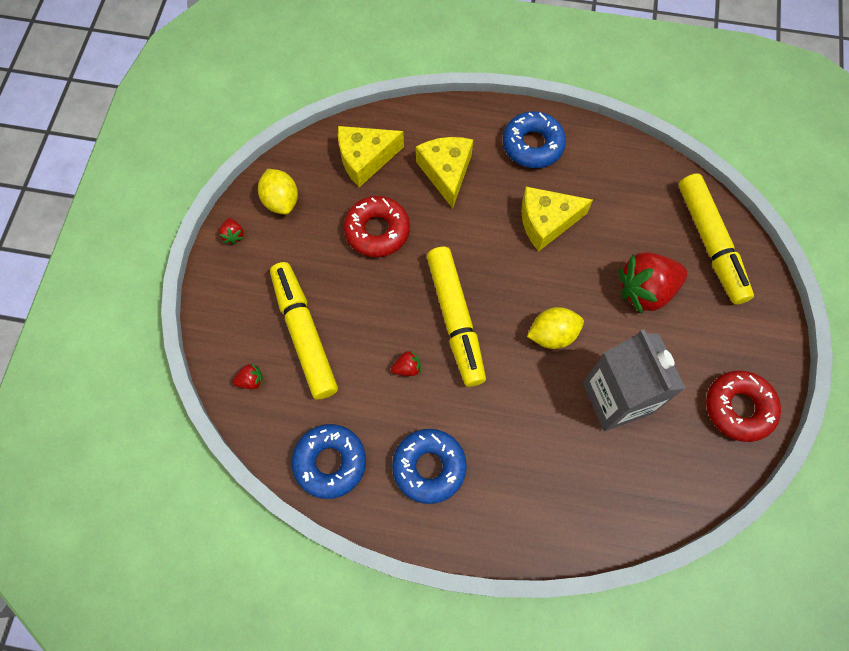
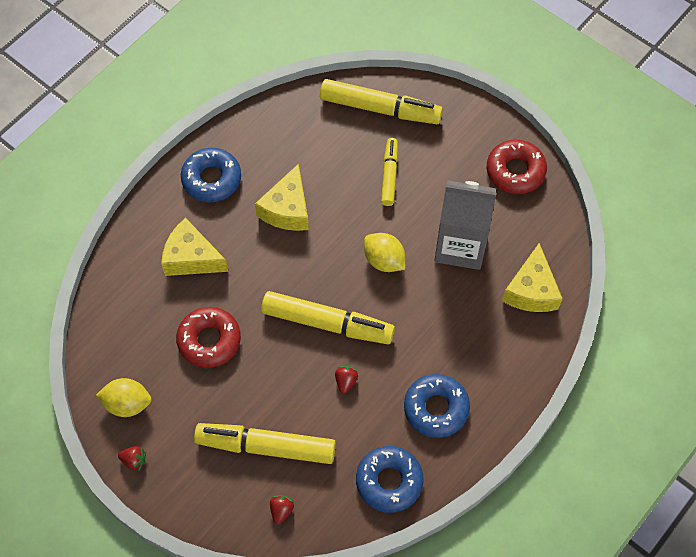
camera: 60 degrees left, 5 degrees down
(365, 159) = (134, 314): yellow cheese -> yellow cheese (531, 290)
(552, 335) = (384, 260): yellow lemon -> yellow lemon turned 60 degrees counterclockwise
(645, 290) = (389, 175): red strawberry -> yellow marker

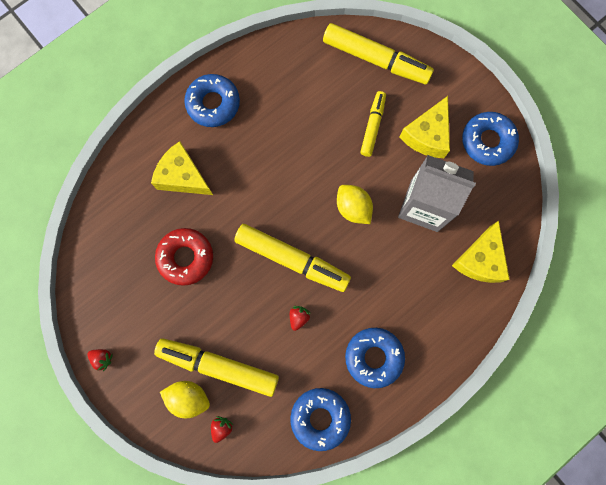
camera: 10 degrees right, 15 degrees up
(127, 404) = (105, 304): yellow lemon -> yellow lemon (188, 397)
(287, 209) = (275, 144): yellow cheese -> yellow cheese (427, 135)
(515, 171) = (487, 141): red donut -> blue donut

